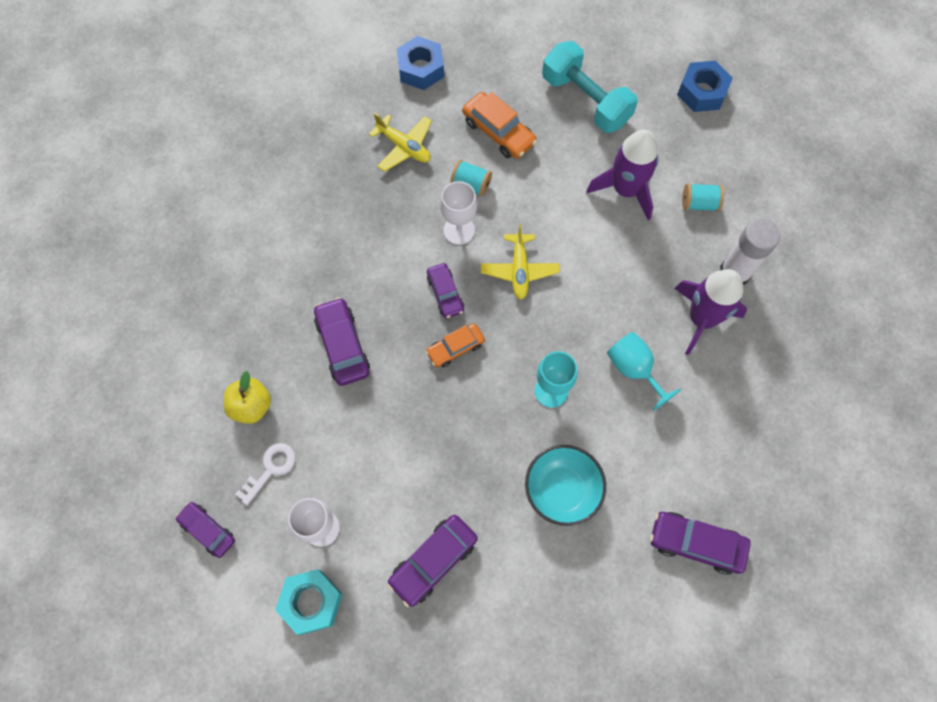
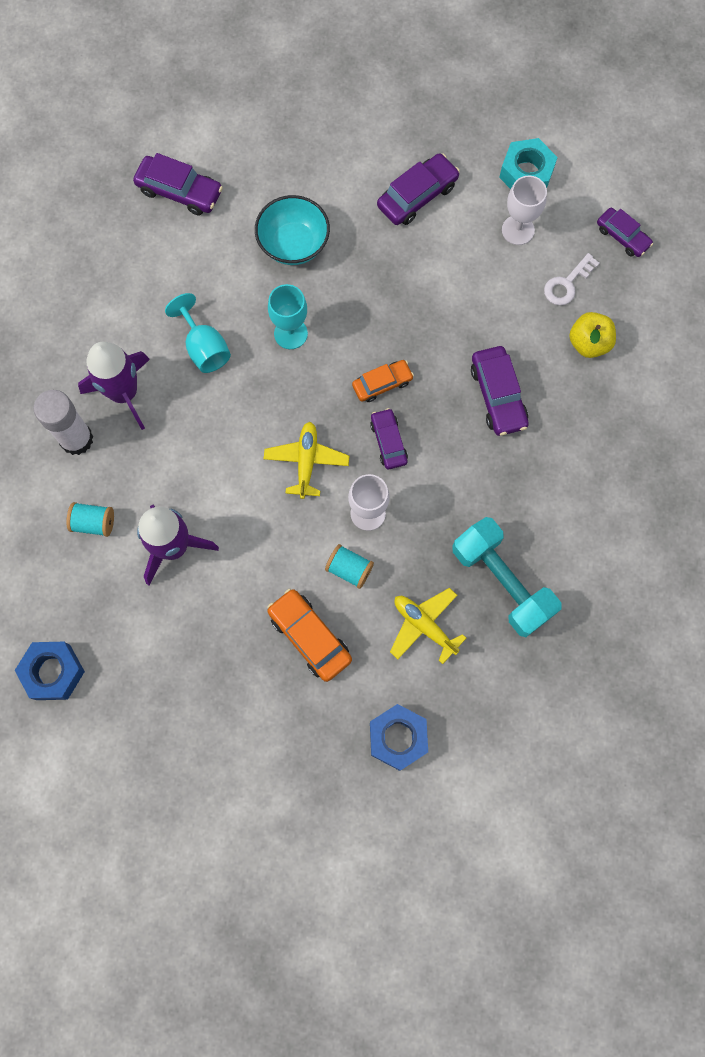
camera: 175 degrees left, 5 degrees up
(585, 100) = (198, 672): turquoise dumbbell -> turquoise dumbbell (502, 582)

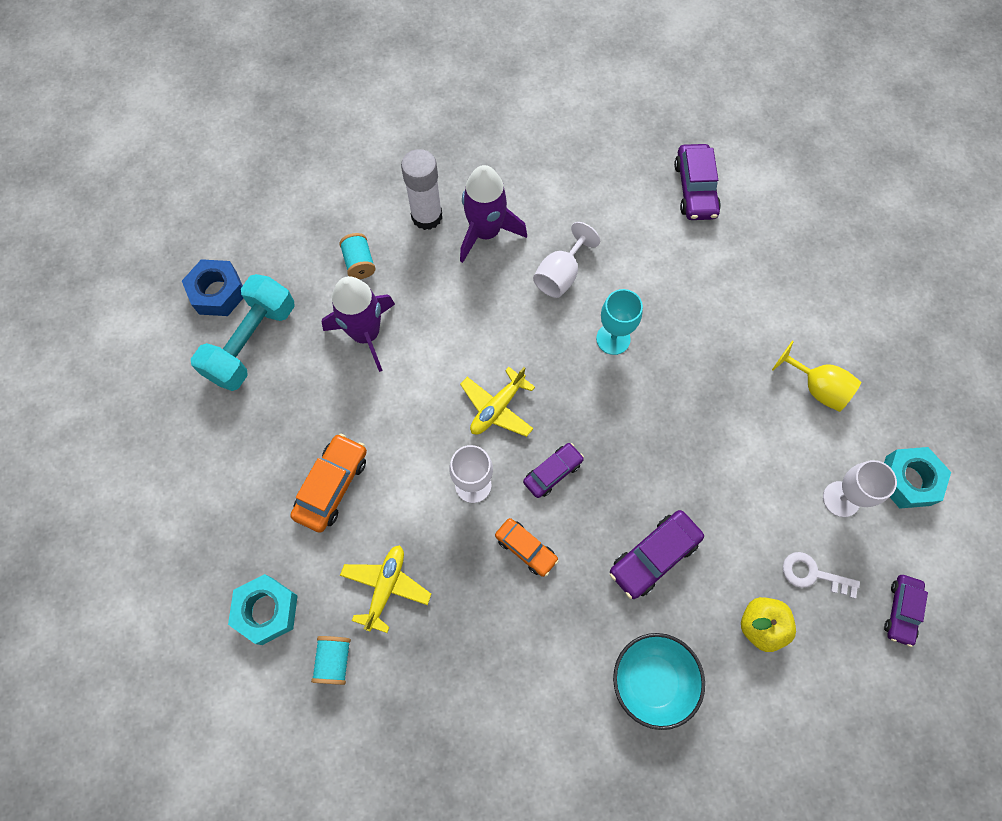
camera: 65 degrees right, 5 degrees down
(204, 348) = (560, 275): turquoise goblet -> white goblet
(293, 244) = (701, 302): turquoise bowl -> turquoise bowl (652, 680)
(306, 461) = (497, 408): yellow plane -> yellow plane turned 150 degrees clockwise
(349, 569) = (411, 492): turquoise spool -> turquoise spool (334, 660)
(382, 384) = (607, 441): orange car -> orange car (526, 549)
(398, 738) = (266, 610): blue nut -> turquoise nut
(417, 196) = (817, 388): purple car -> yellow goblet
(502, 582) = (463, 645): turquoise dumbbell -> turquoise dumbbell (252, 342)

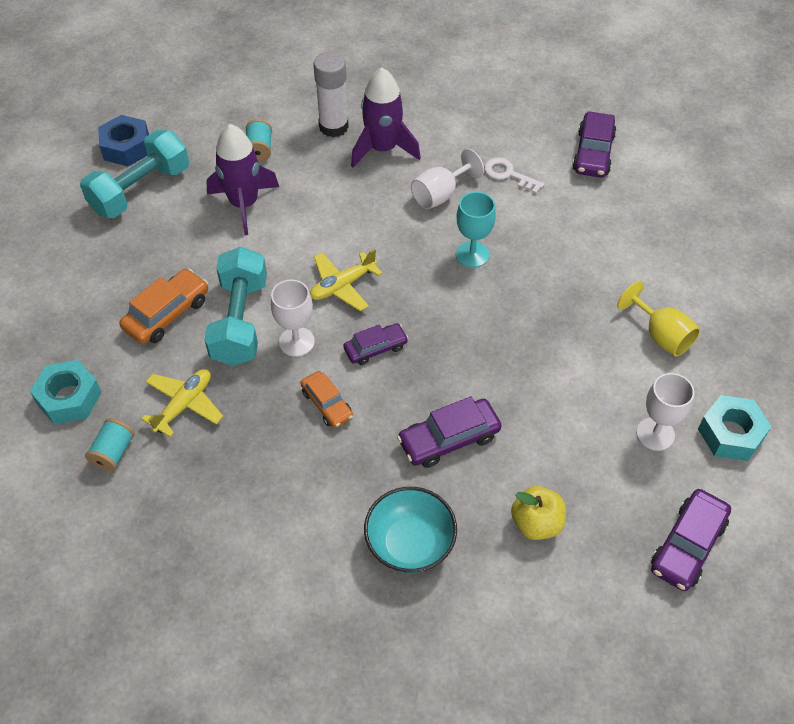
camera: 15 degrees right, 15 degrees down
(409, 476) = (240, 321): none -> turquoise dumbbell
(812, 574) = (604, 492): white key -> white key (508, 174)
(901, 610) = (687, 545): purple car -> purple car, size x1.51

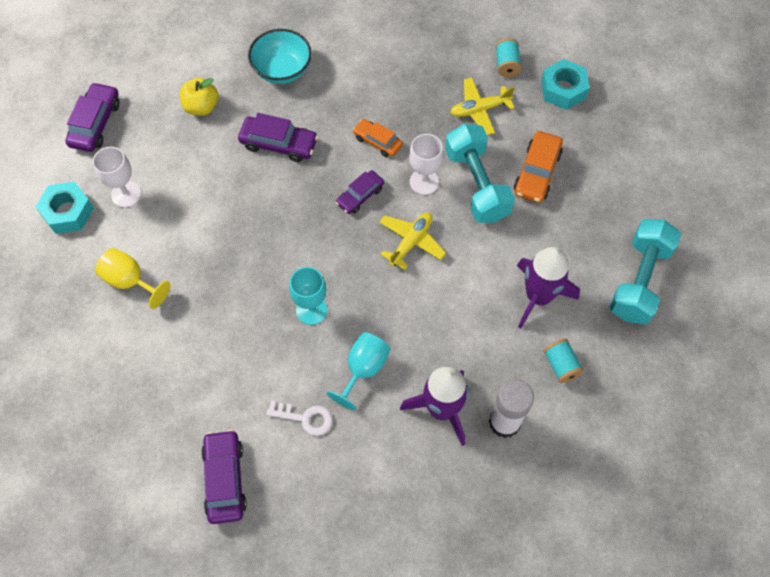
camera: 160 degrees right, 10 degrees up
(126, 147) = (686, 324): blue nut -> none
(184, 405) = (479, 110): yellow plane -> yellow plane turned 60 degrees clockwise
(440, 195) = (363, 369): white goblet -> turquoise goblet
(449, 439) = (279, 144): purple car -> purple car turned 60 degrees clockwise

